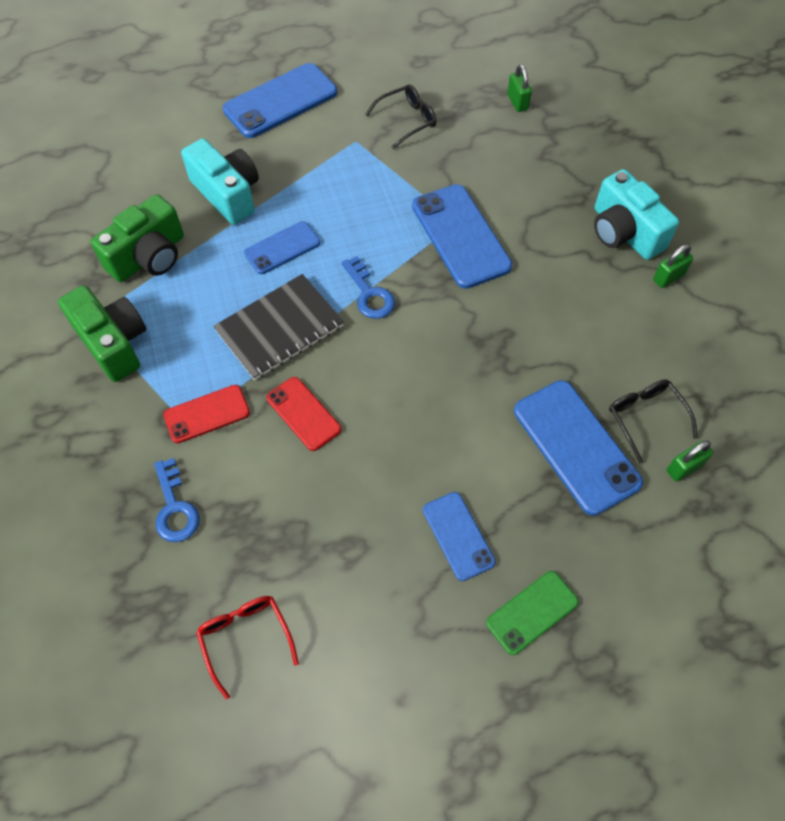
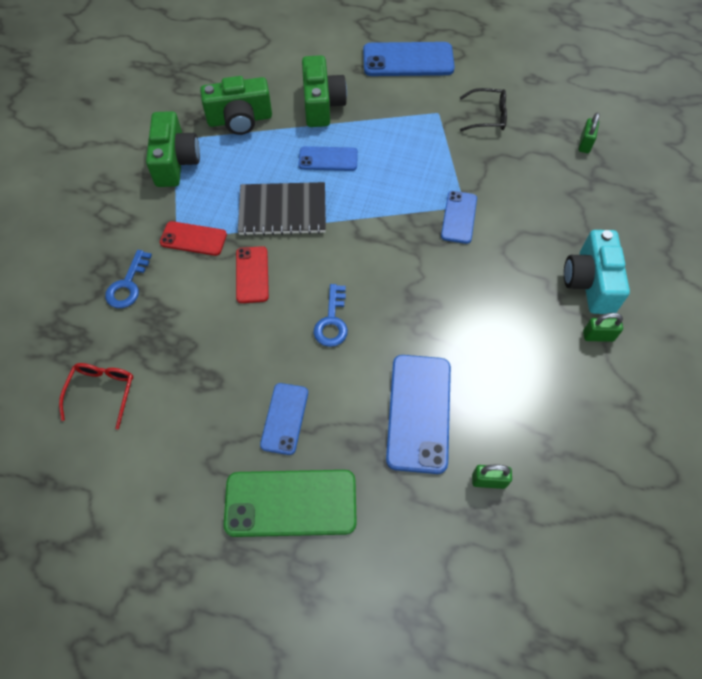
camera: 35 degrees right, 0 degrees up
(227, 193) = (322, 104): turquoise camera -> green camera
(369, 294) = (360, 221): blue key -> blue key (332, 321)
(460, 236) = (459, 217): blue phone -> blue phone, size x0.59
(532, 612) = (291, 503): green phone -> green phone, size x1.69
(645, 417) = (490, 426): black glasses -> none

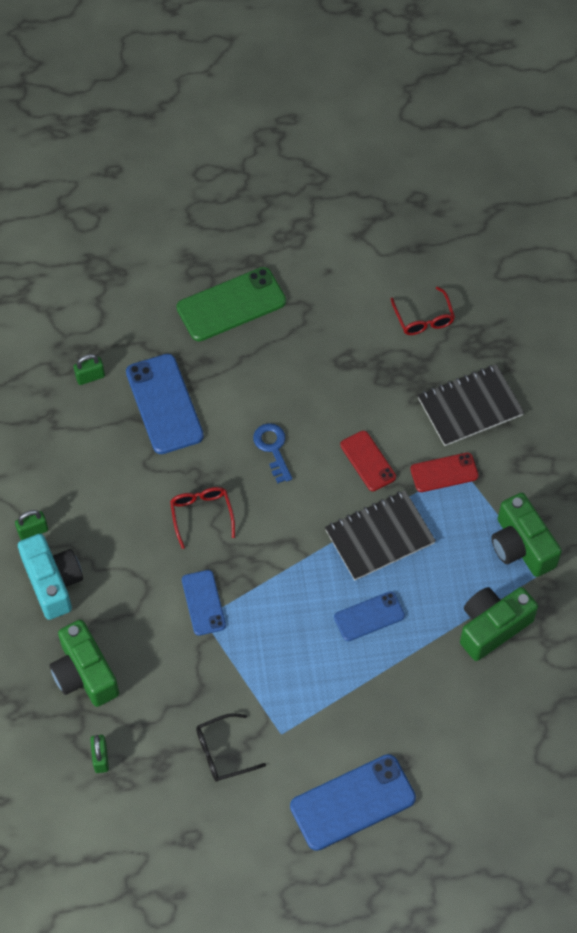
camera: 155 degrees right, 0 degrees up
(128, 285) = (470, 407): blue key -> black notebook
(285, 418) = (268, 357): blue phone -> none
(322, 104) = (416, 687): green camera -> green camera (84, 674)
(429, 288) = (201, 515): none -> red glasses

